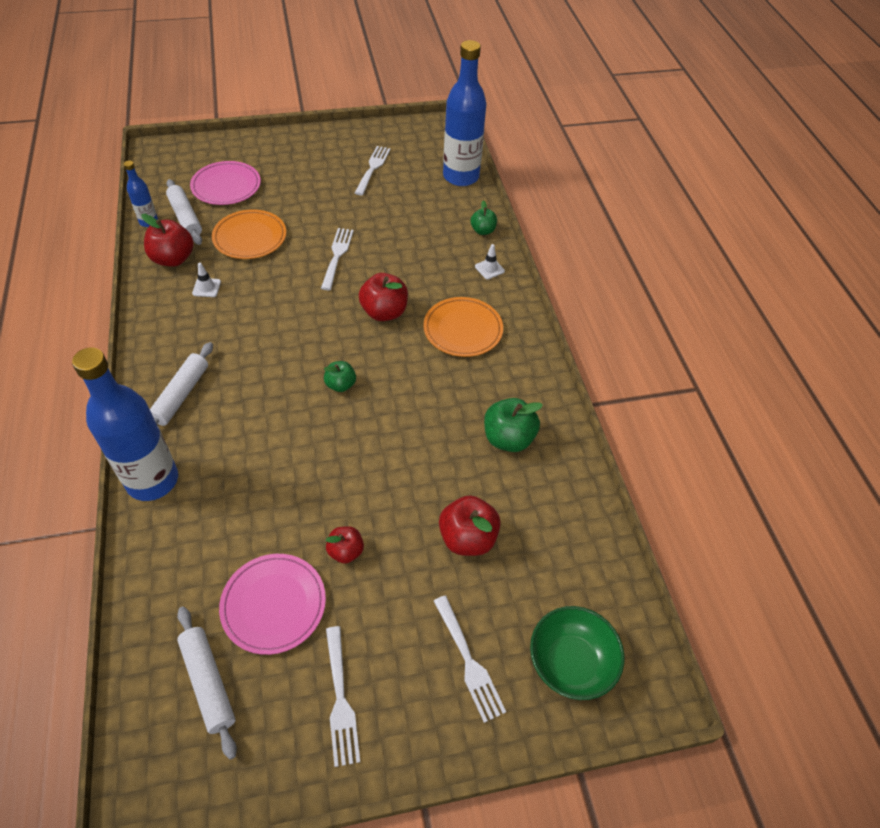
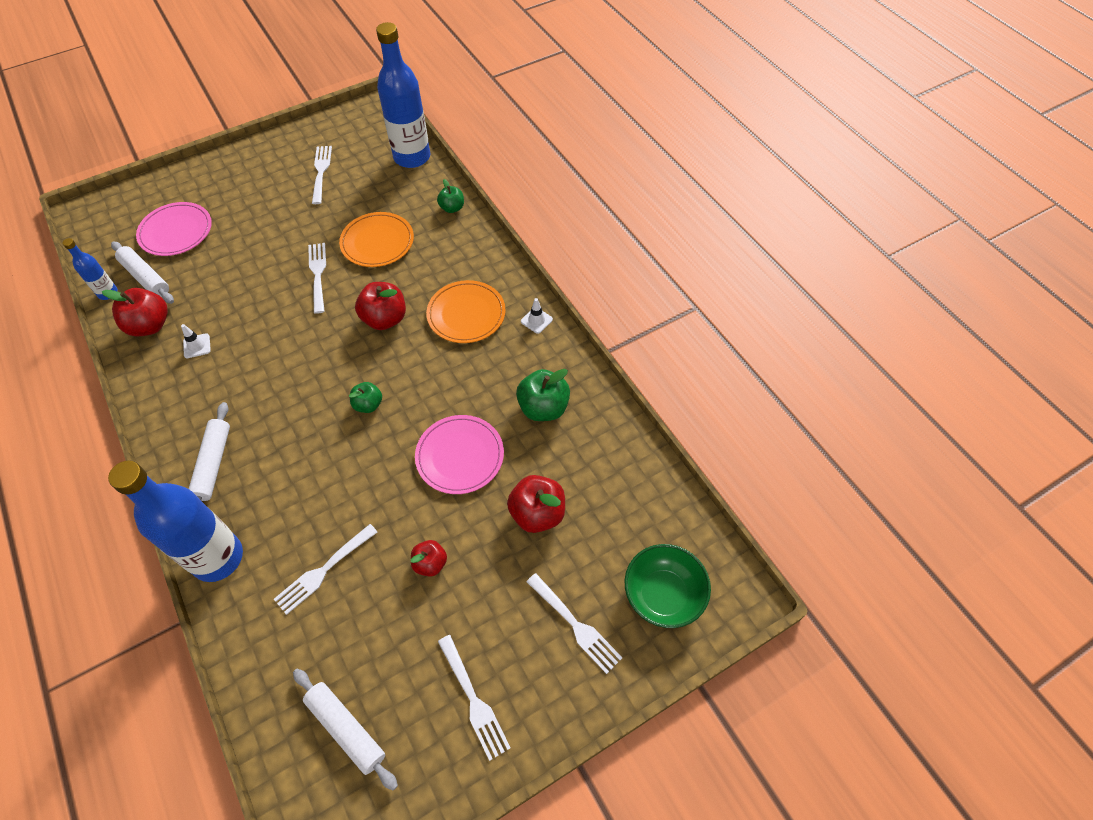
camera: 15 degrees left, 5 degrees up
(243, 524) = (323, 571): none -> white fork
(250, 237) = (221, 280): orange plate -> orange plate (377, 242)
(273, 604) = (381, 636): pink plate -> pink plate (460, 456)
(489, 269) = (471, 245): white traffic cone -> white traffic cone (536, 320)

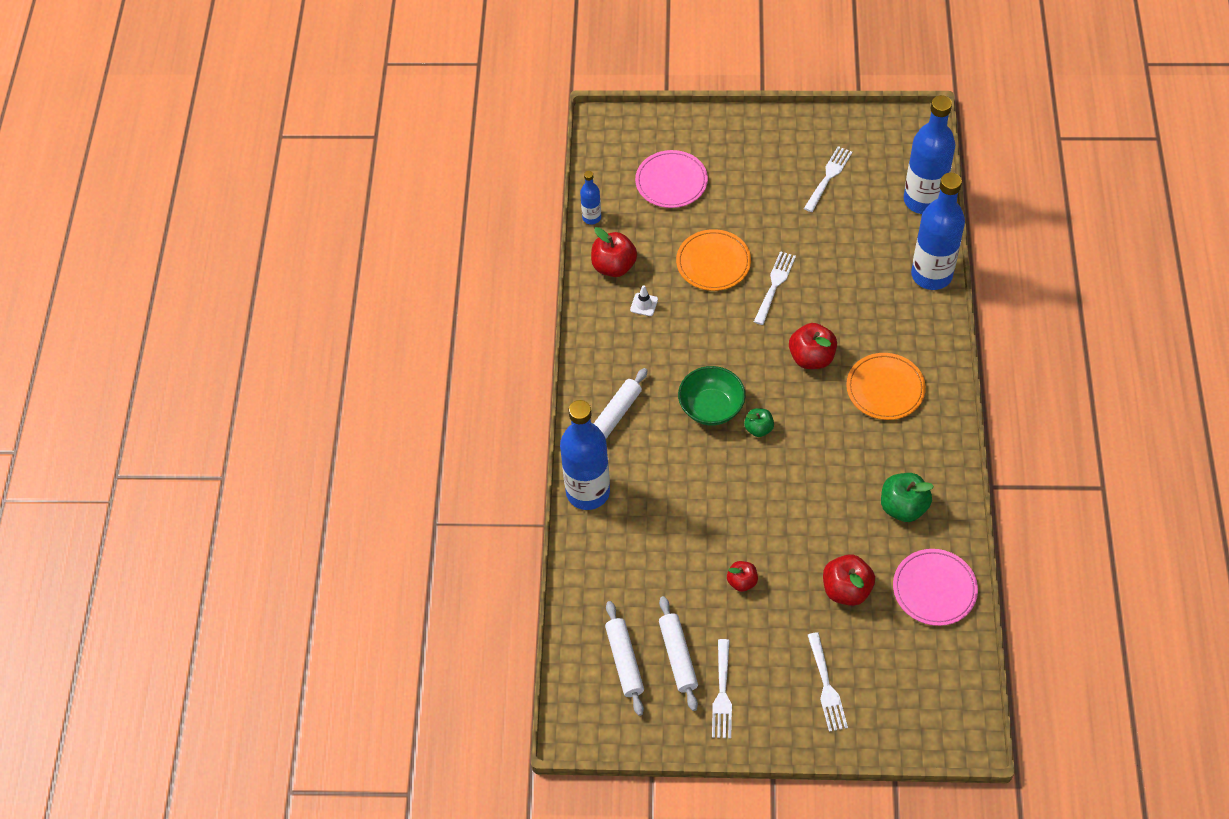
camera: 35 degrees right, 0 degrees up
(146, 278) = (628, 217): white rolling pin -> white rolling pin (678, 656)
(323, 571) = (660, 543): white fork -> none
(377, 242) = (843, 278): orange plate -> orange plate (713, 262)
(452, 208) = (931, 275): green apple -> blue bottle
(460, 456) = (810, 511): pink plate -> pink plate (934, 589)
(536, 320) = (944, 426): white traffic cone -> none
(663, 594) = (908, 703): green bowl -> green bowl (711, 407)

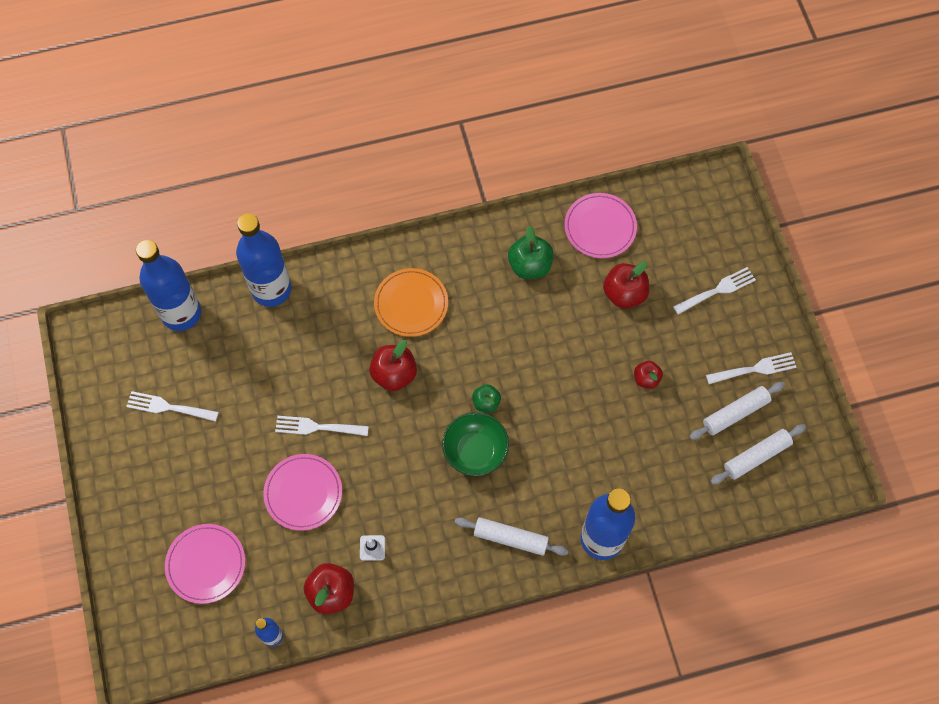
camera: 110 degrees left, 10 degrees up
(713, 262) = (303, 493): orange plate -> pink plate

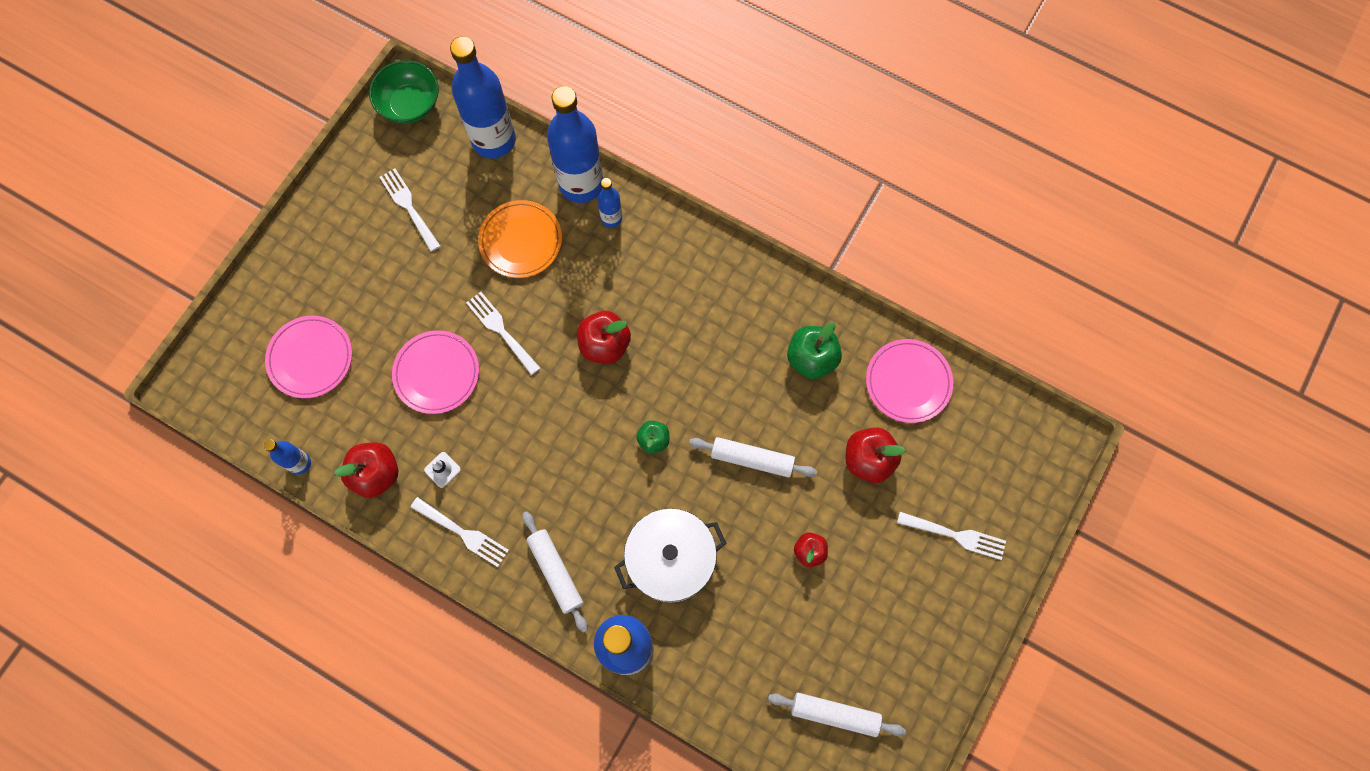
camera: 45 degrees right, 5 degrees up
(314, 293) = (611, 218): none -> blue bottle
(411, 304) = (678, 299): orange plate -> orange plate (520, 241)
(475, 451) = (603, 471): green bowl -> green bowl (410, 104)
(571, 462) = (670, 559): none -> white pot
(735, 413) = (856, 658): white rolling pin -> white rolling pin (752, 459)
(755, 369) = (916, 637): white fork -> white fork (463, 533)

